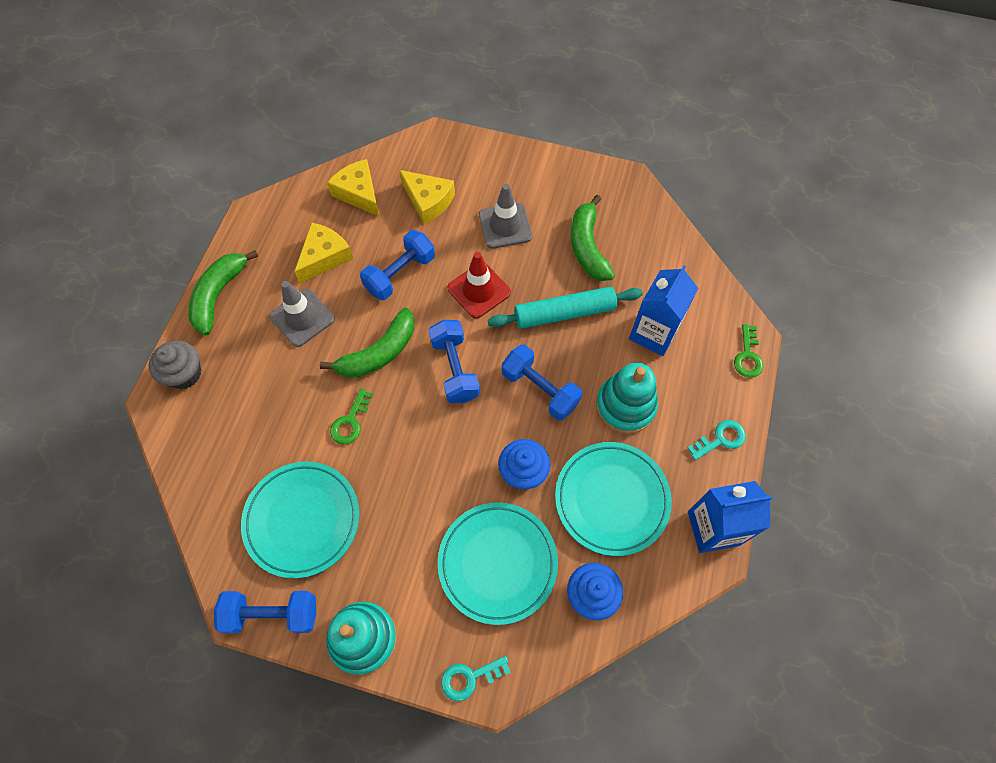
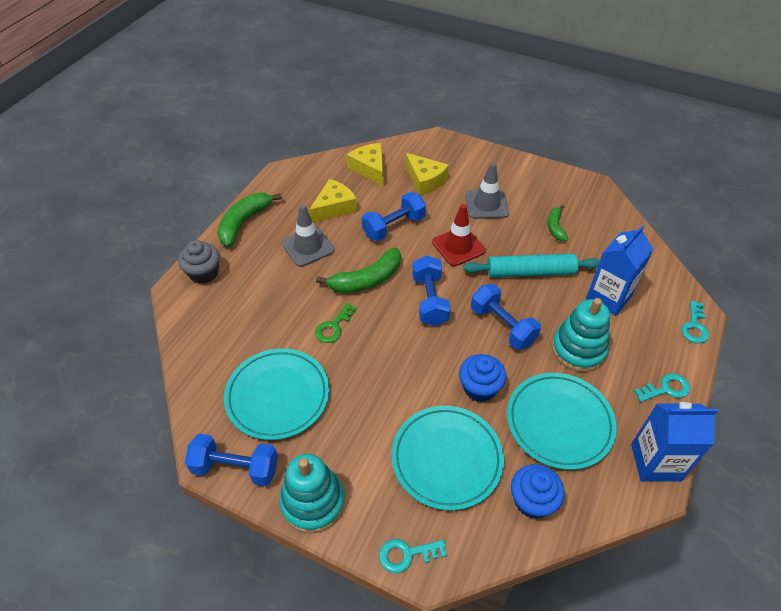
camera: 10 degrees right, 15 degrees down
(587, 247) = (555, 227): green banana -> green banana, size x0.59
(748, 356) = (694, 326): green key -> turquoise key

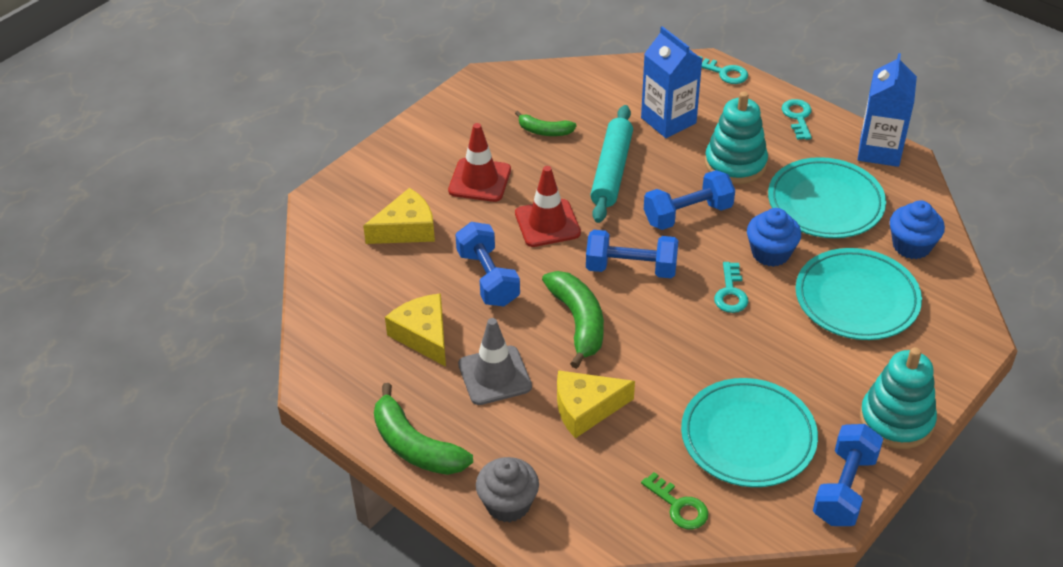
camera: 75 degrees left, 5 degrees down
(333, 327) = (650, 368): green key -> green key (679, 506)
(369, 169) = (354, 283): yellow cheese -> yellow cheese (586, 409)
(407, 554) = (961, 351): turquoise key -> turquoise key (731, 293)
(486, 204) = (480, 180): grey traffic cone -> red traffic cone

